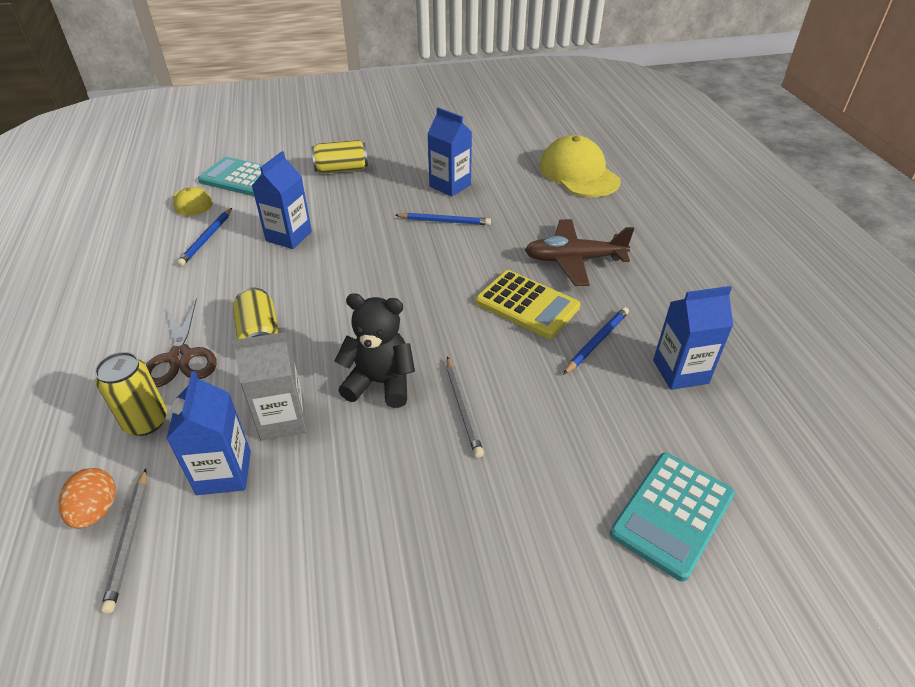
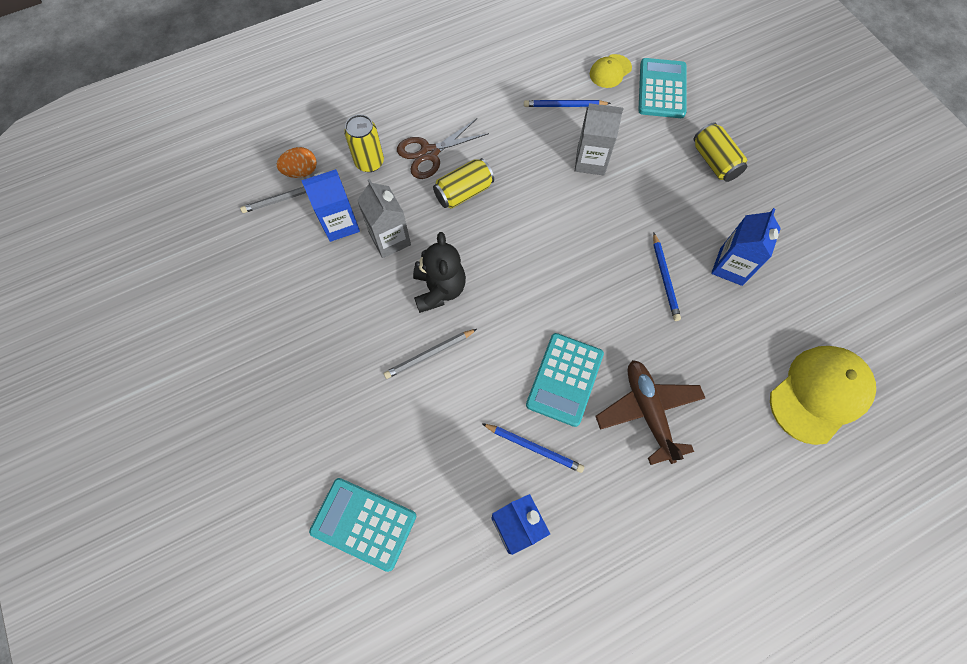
camera: 75 degrees right, 25 degrees up
(289, 236) = (590, 161): blue carton -> grey carton
(527, 305) = (564, 379): yellow calculator -> turquoise calculator

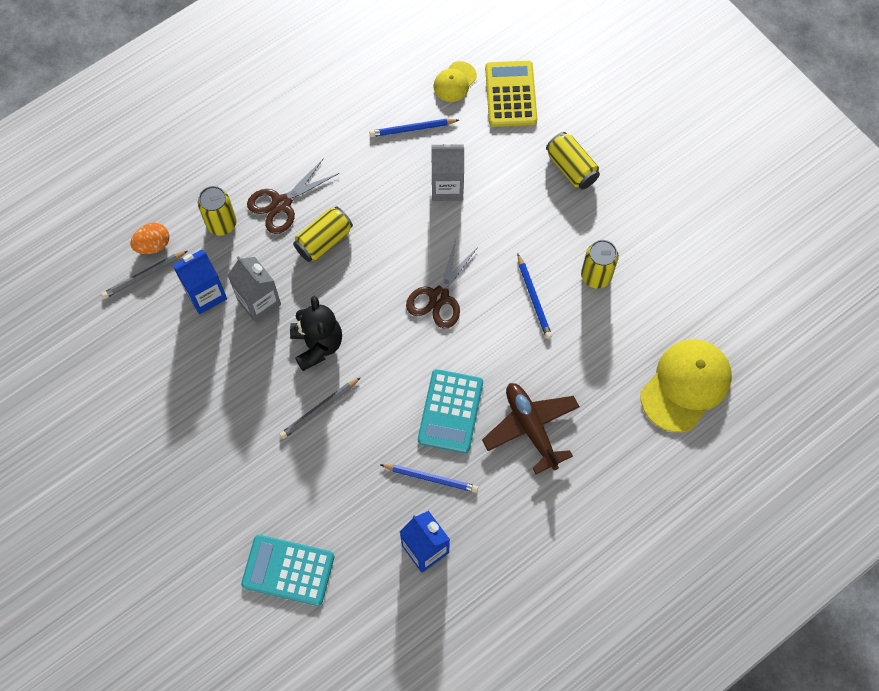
camera: 10 degrees left, 0 degrees up
(569, 262) = (439, 297): none -> brown scissors
(662, 89) = (510, 94): turquoise calculator -> yellow calculator
(731, 266) = (596, 276): blue carton -> yellow can

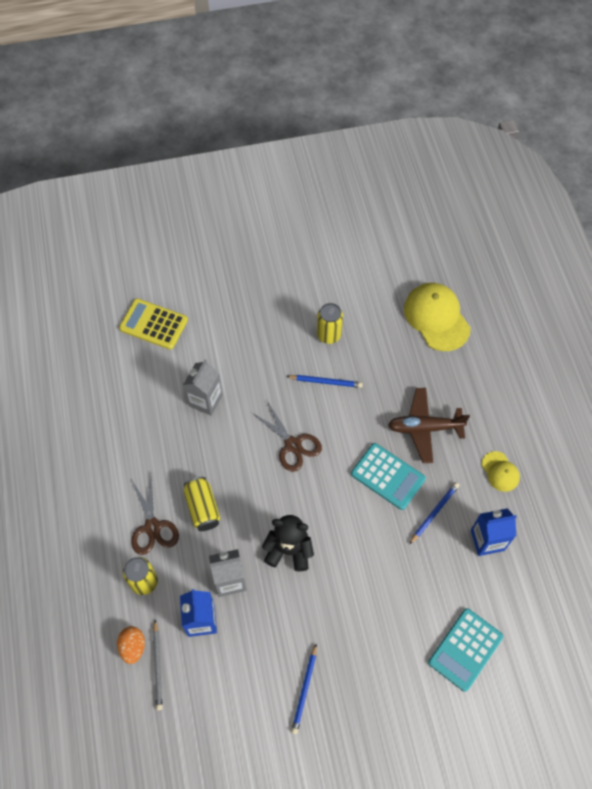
camera: 65 degrees left, 5 degrees down
(319, 409) = (343, 571): grey pencil -> none
(412, 129) = (142, 403): blue pencil -> blue pencil (304, 690)
(455, 82) = (120, 357): yellow cap -> yellow cap (500, 471)
(571, 168) = (236, 312): yellow can -> none

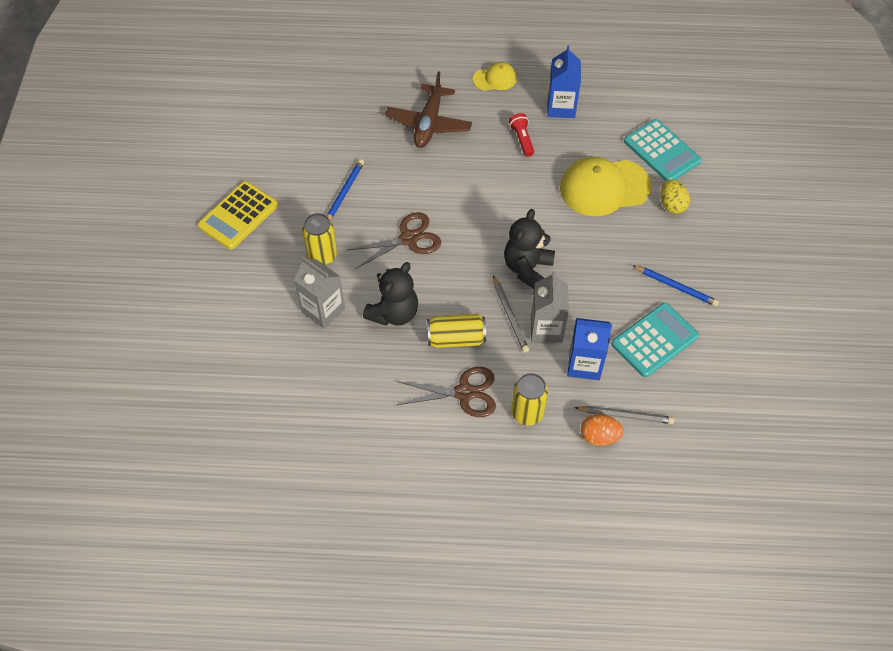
camera: 75 degrees left, 5 degrees down
(153, 324) = (197, 345): yellow calculator -> yellow calculator (238, 216)
(215, 453) = (394, 313): none -> black teddy bear
(236, 546) = (510, 316): none -> grey pencil
(329, 335) = (287, 177): yellow can -> yellow can (322, 255)
(388, 476) = (472, 166): turquoise calculator -> turquoise calculator (654, 340)
(400, 670) = (671, 205): none -> yellow egg
(434, 513) = (522, 139): blue pencil -> red flashlight
(436, 318) = (307, 81): yellow cap -> yellow cap (604, 187)

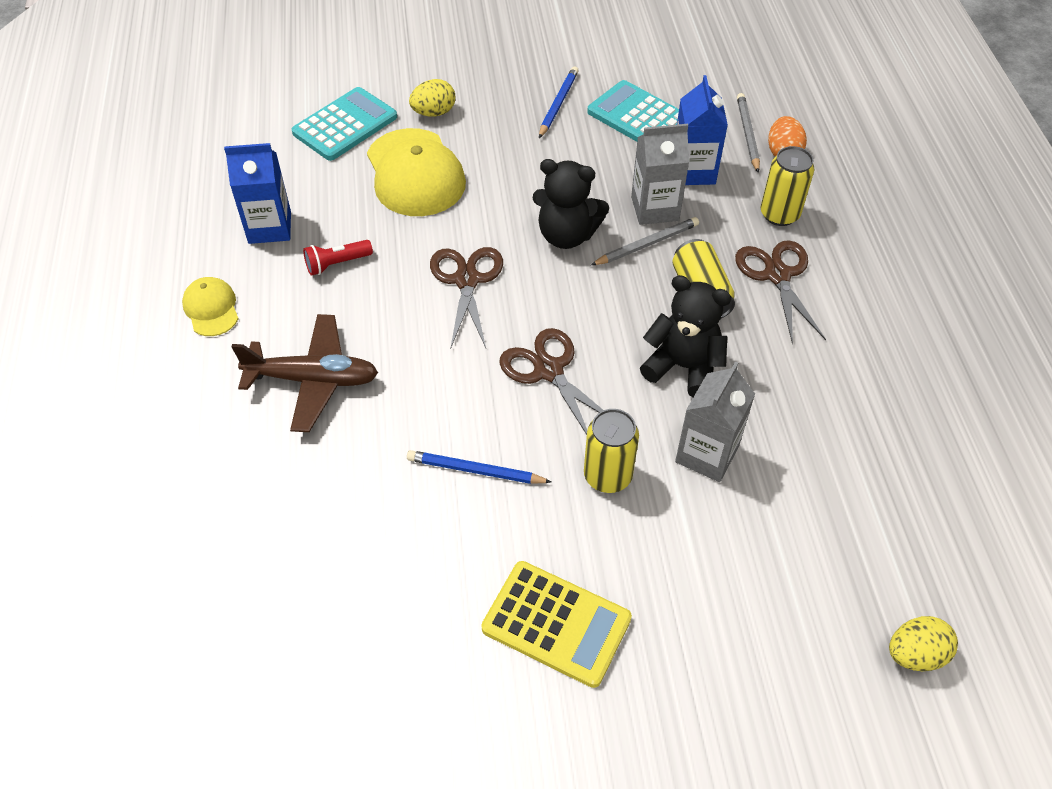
camera: 100 degrees left, 5 degrees down
(162, 380) = (915, 654): none -> yellow egg
(494, 205) = (467, 280): none -> brown scissors

